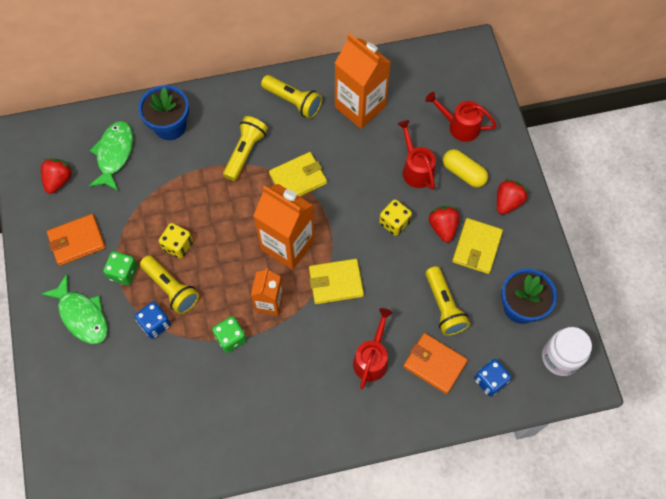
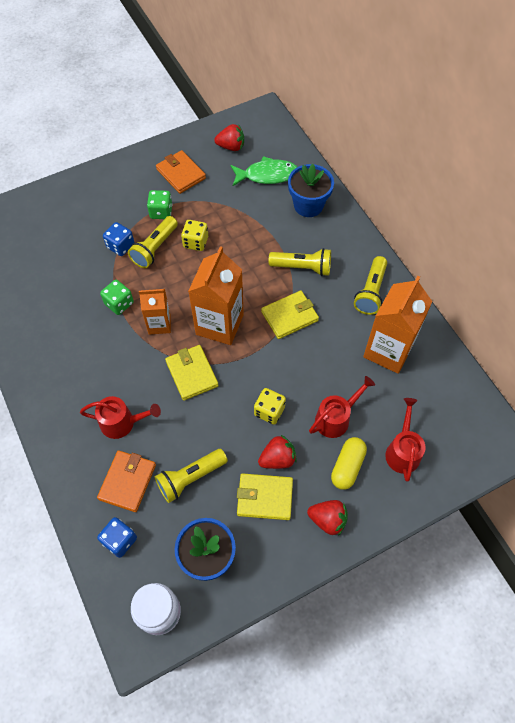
camera: 75 degrees right, 5 degrees down
(82, 315) = (117, 196): green fish -> none
(298, 179) = (289, 316): yellow wallet -> yellow wallet turned 75 degrees counterclockwise

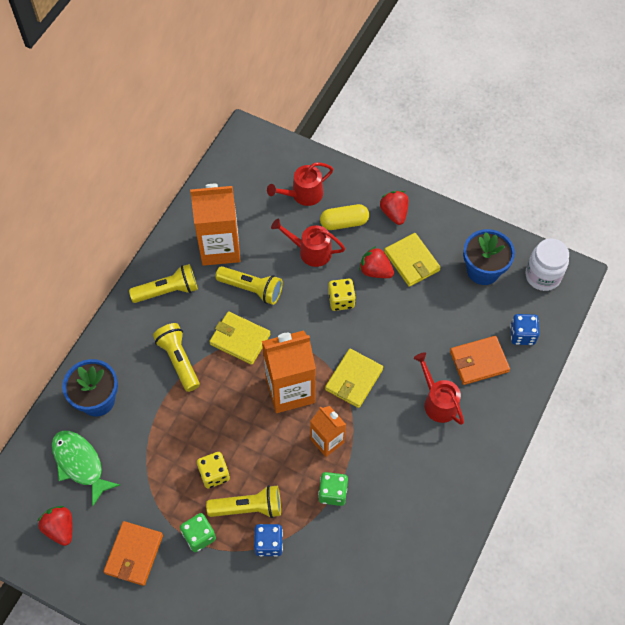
camera: 125 degrees left, 0 degrees up
(190, 478) = (439, 320): yellow flashlight -> yellow flashlight (251, 289)

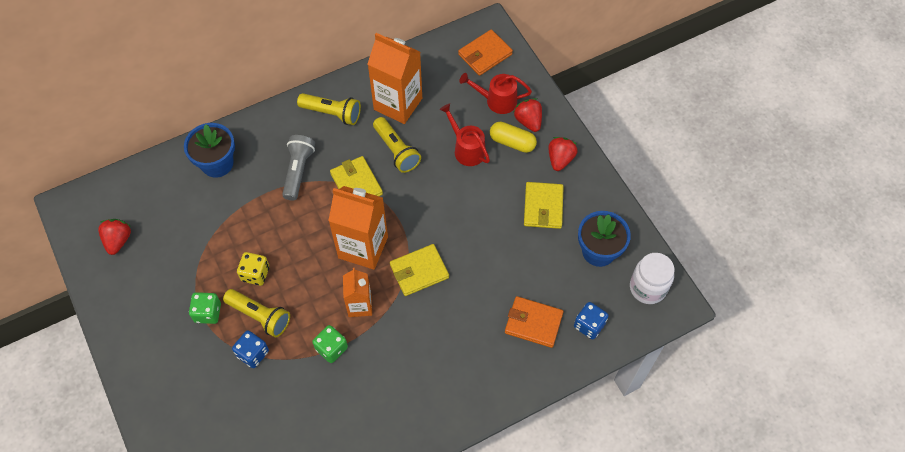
camera: 35 degrees right, 0 degrees up
(80, 464) = (168, 203): green fish -> none
(134, 554) = (152, 294): orange wallet -> orange wallet (485, 54)
(179, 360) = (298, 171): yellow flashlight -> grey flashlight
(341, 300) = (460, 203): yellow dice -> none
(375, 271) = (506, 196): red strawberry -> red strawberry (528, 121)
(438, 401) = (473, 333): red watering can -> none

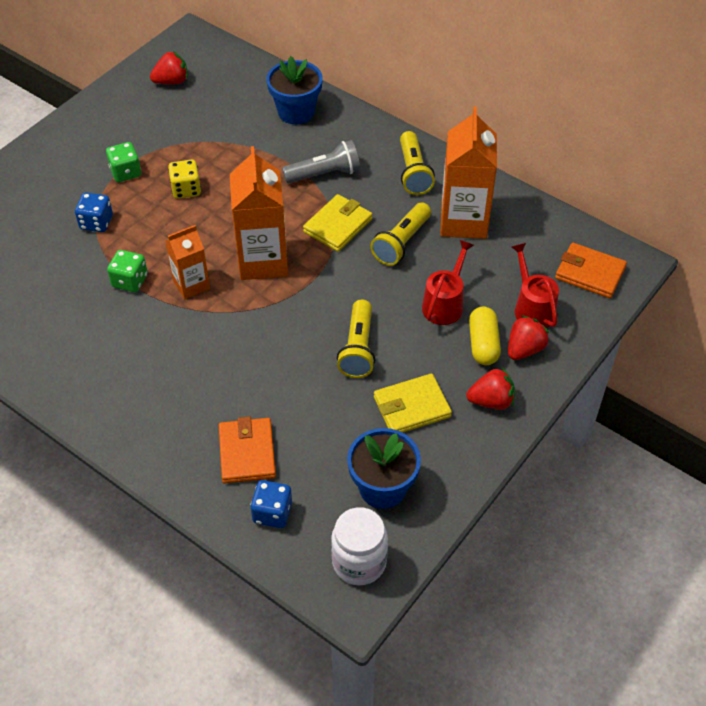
camera: 65 degrees right, 10 degrees down
(260, 316) = (140, 211): yellow flashlight -> yellow flashlight (358, 348)
(419, 271) = (259, 320): yellow wallet -> none

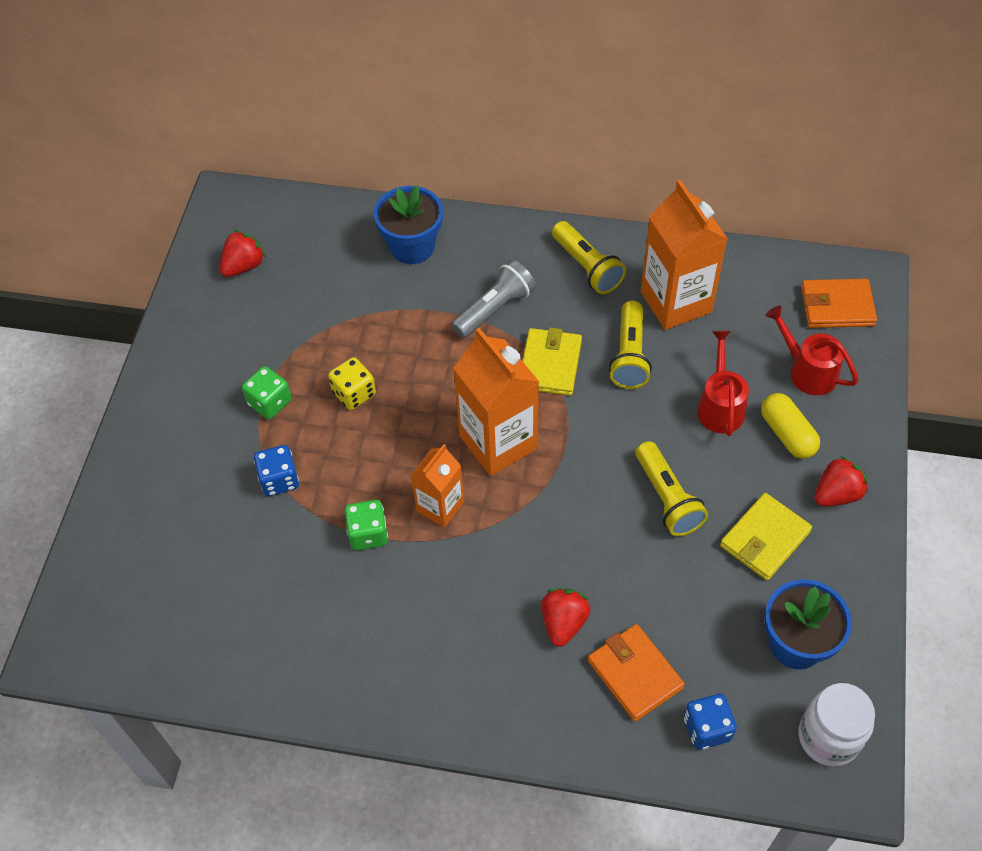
camera: 25 degrees left, 5 degrees up
(524, 349) = (830, 421): red strawberry -> red strawberry (563, 622)

